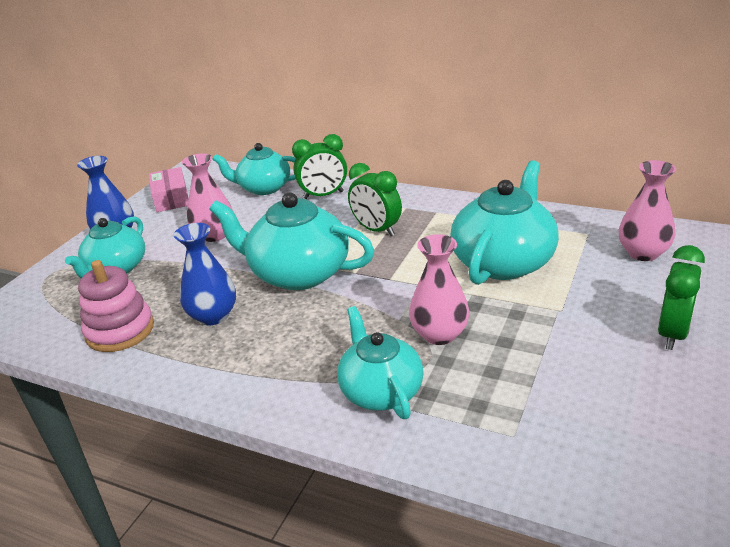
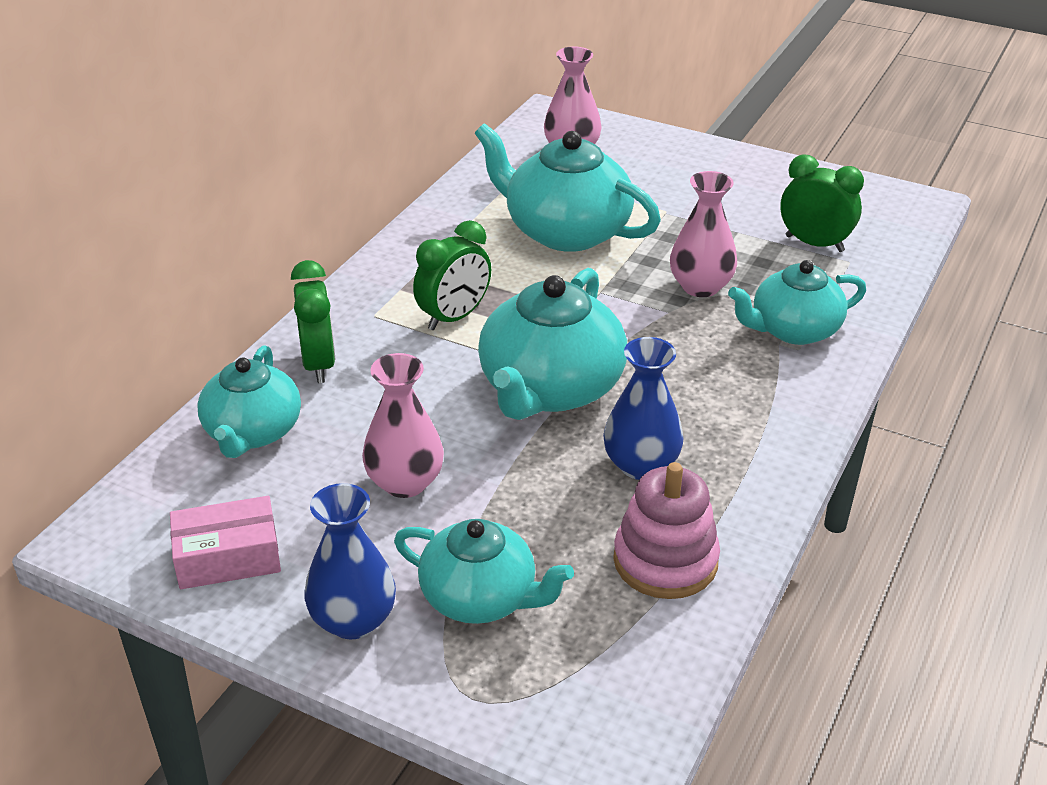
camera: 90 degrees left, 5 degrees up
(672, 333) = (711, 163): green clock -> green clock (814, 244)

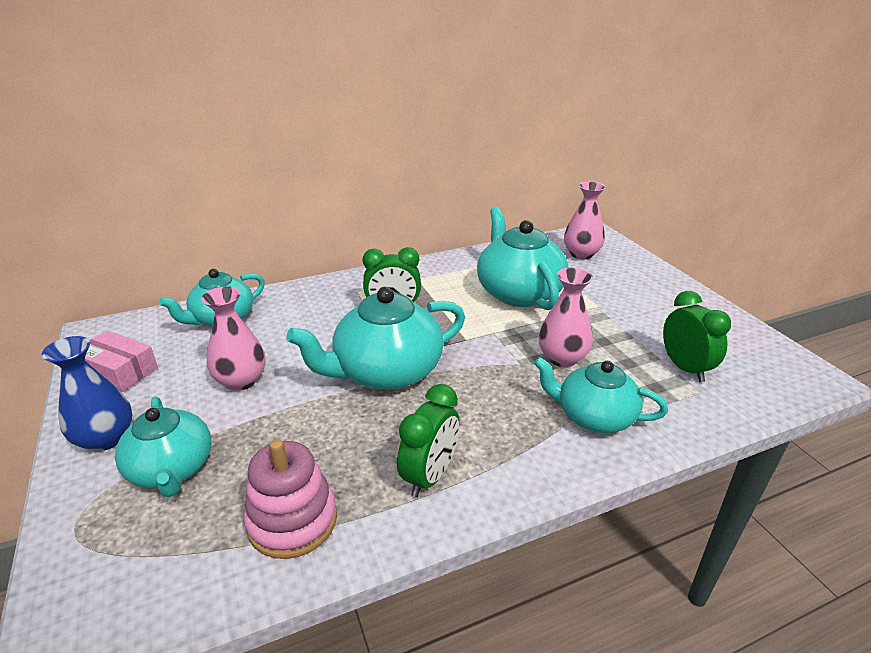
camera: 40 degrees right, 5 degrees down
(319, 364) = (298, 302): green clock -> green clock (430, 476)
(641, 465) = (370, 447): blue vase -> none

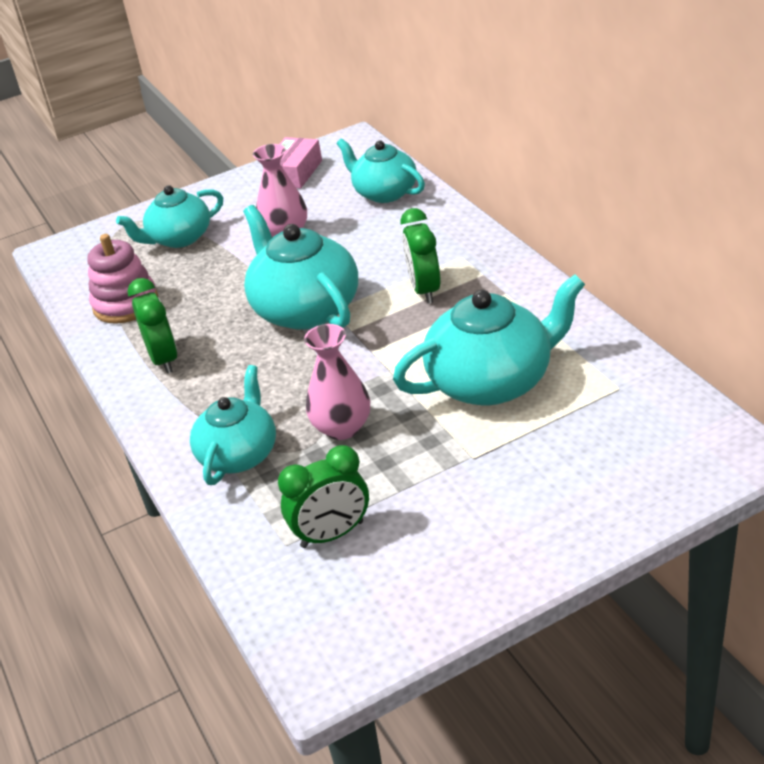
camera: 90 degrees right, 5 degrees up
(106, 438) = (212, 200): blue vase -> none
(430, 476) = (164, 359): green clock -> green clock turned 135 degrees counterclockwise
(581, 254) = (642, 438): pink vase -> none

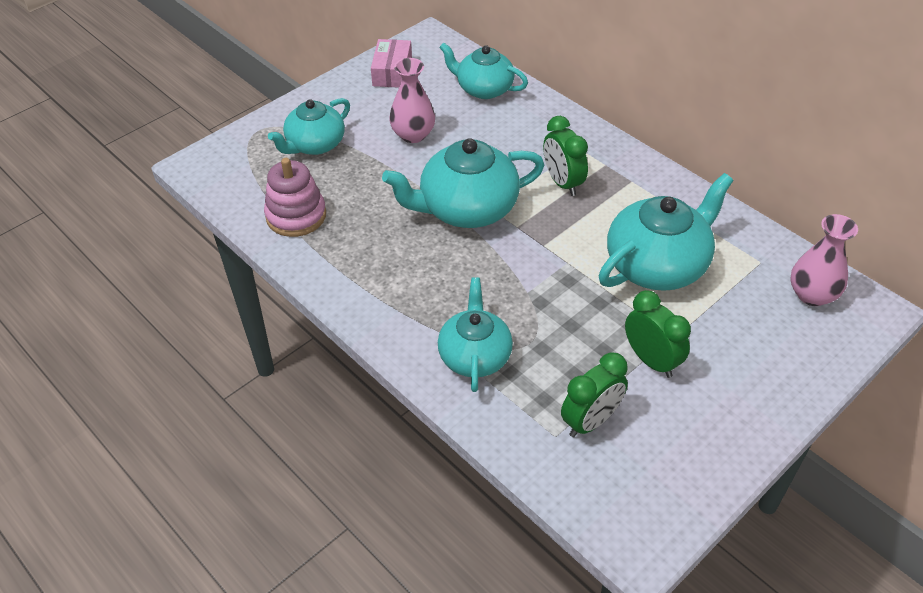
camera: 20 degrees left, 10 degrees up
(164, 359) = (361, 269): green clock -> green clock (651, 360)
(305, 309) = (466, 209): turquoise teapot -> turquoise teapot turned 60 degrees counterclockwise
(342, 428) = (552, 321): pink vase -> pink vase (812, 295)

